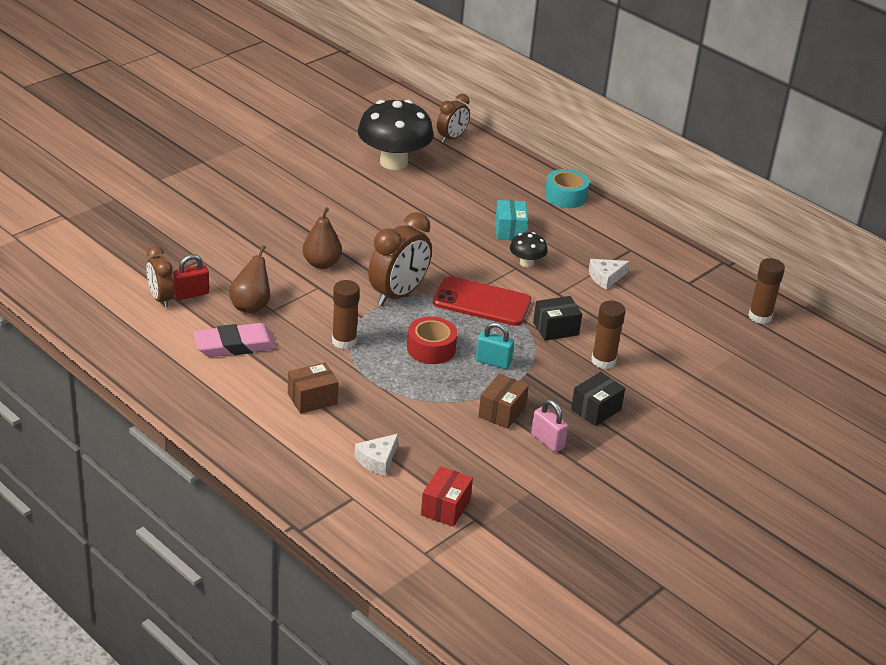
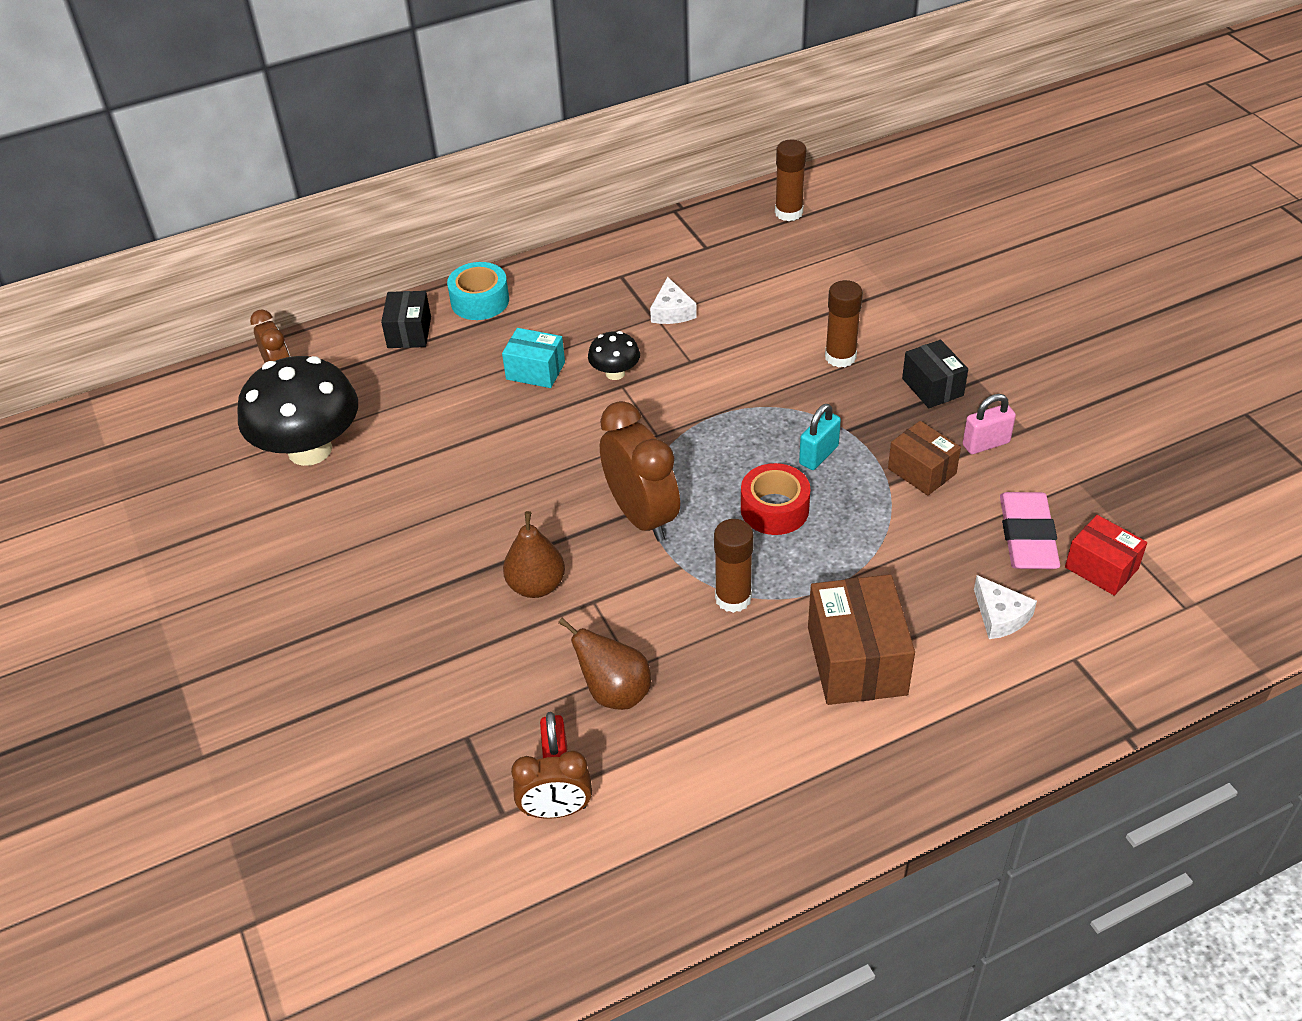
camera: 65 degrees left, 10 degrees up
(235, 345) = (708, 730): pink eraser -> pink eraser (1027, 536)
(312, 399) = (857, 660): brown box -> brown box, size x1.65
(482, 302) = (686, 435): red phone -> none
(555, 329) = (764, 381): black box -> black box (409, 332)

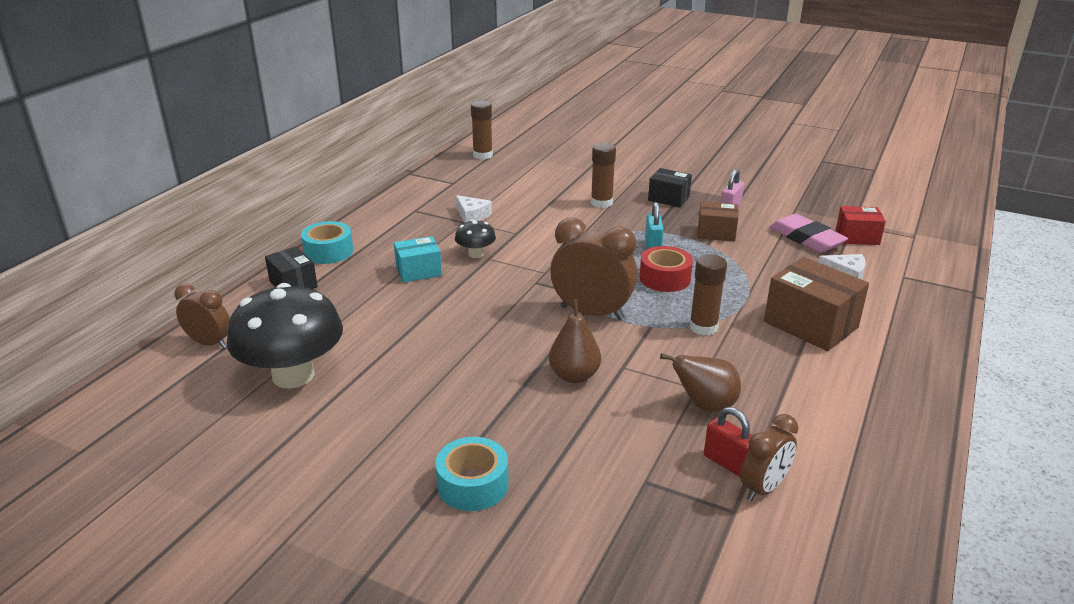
camera: 40 degrees left, 15 degrees down
(331, 651) = (473, 485): none -> turquoise tape

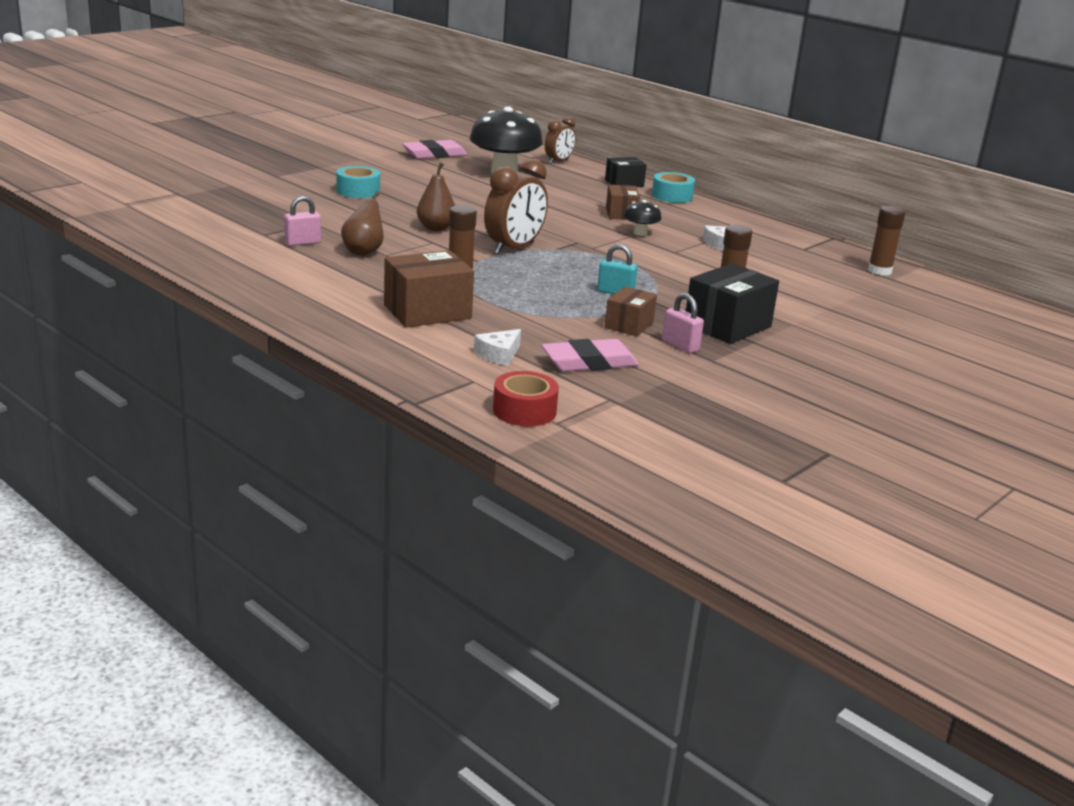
camera: 105 degrees right, 5 degrees down
(217, 463) = (434, 154): none -> pink eraser
(418, 271) = (621, 214): turquoise box -> brown box
(664, 278) = (550, 282): red tape -> red tape (524, 411)
(668, 198) = (727, 326): black box -> black box, size x1.65
(727, 463) = (303, 243): red padlock -> pink padlock
(763, 488) = (271, 245): brown clock -> none
(857, 237) = (576, 389): red box -> none

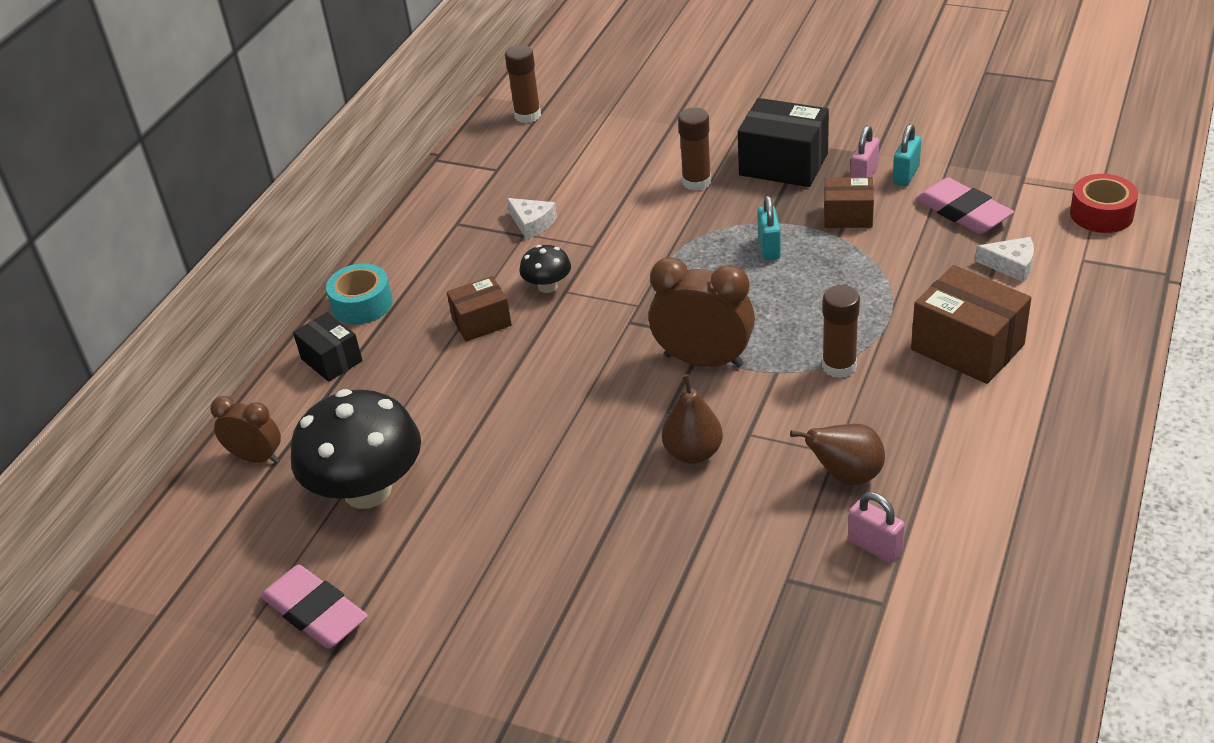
camera: 105 degrees left, 15 degrees up
(358, 191) = (600, 605): turquoise tape -> none
(667, 360) = (905, 175): none -> turquoise padlock

